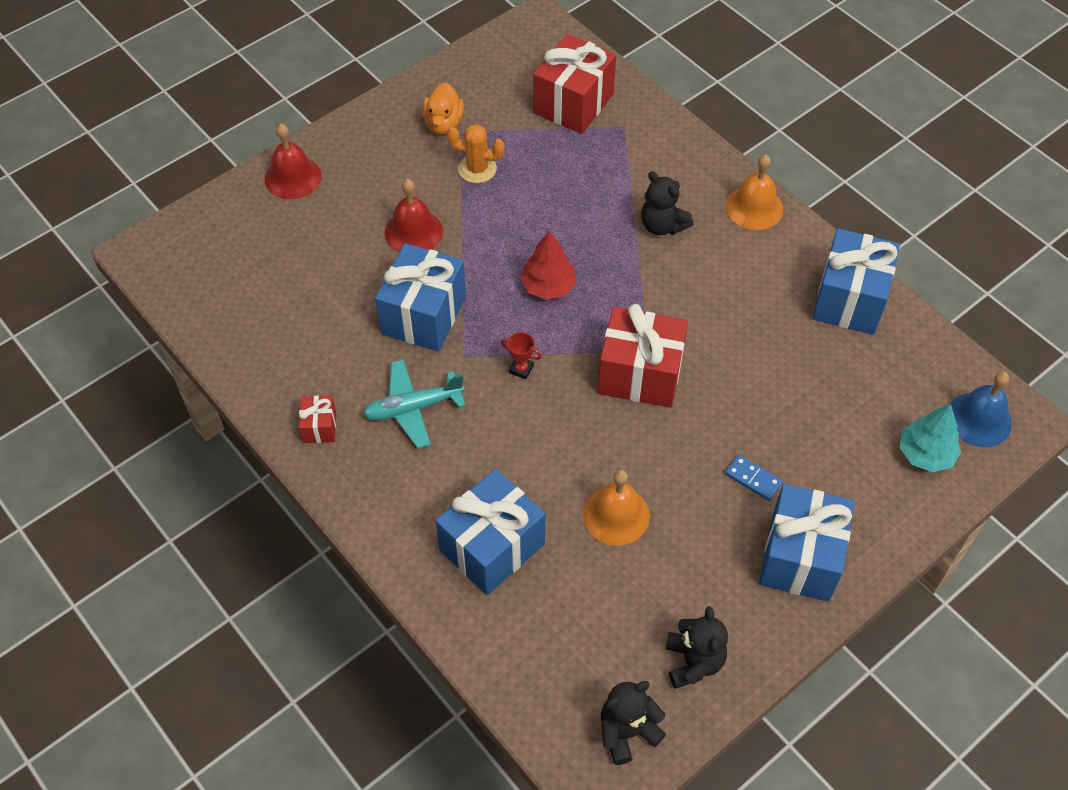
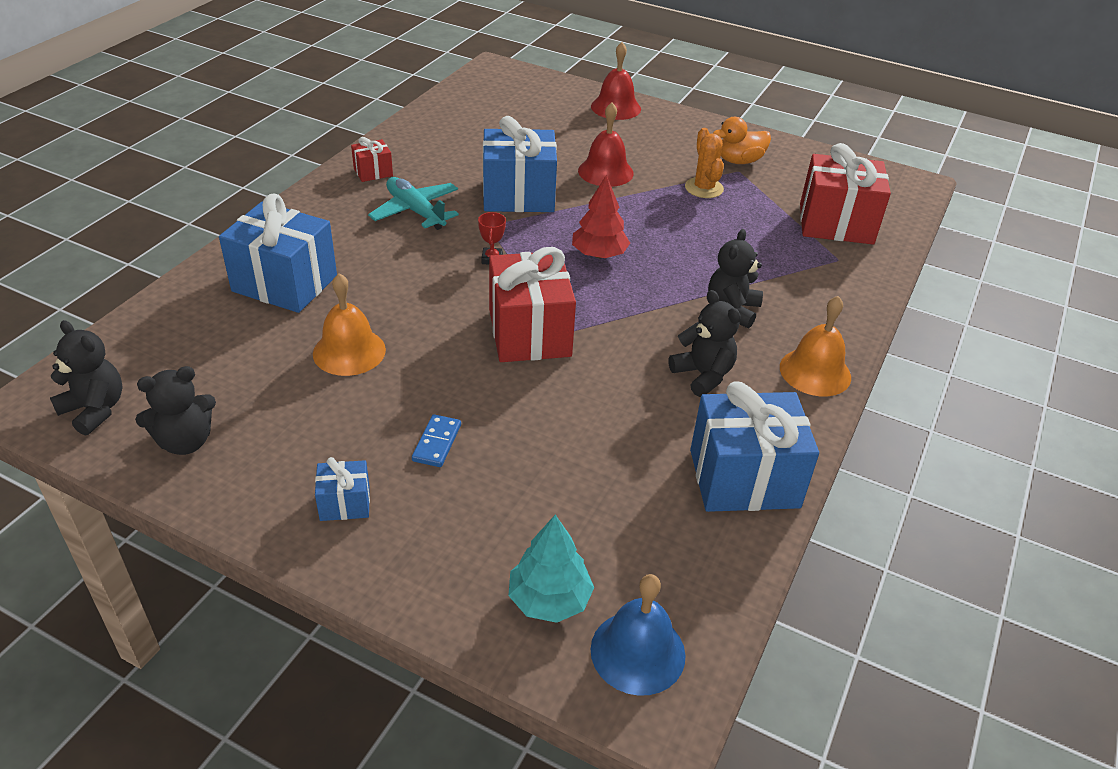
camera: 65 degrees right, 15 degrees down
(734, 278) = (703, 375): none -> black teddy bear
(800, 557) = (345, 503): blue gift -> blue gift, size x0.47

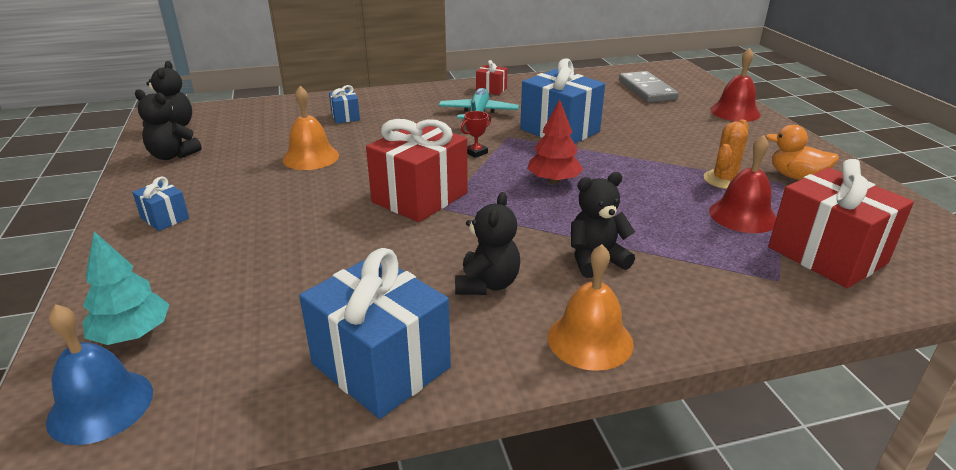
camera: 50 degrees right, 10 degrees down
(284, 283) = (345, 117): blue gift -> blue gift, size x0.47
(436, 443) = (258, 219): blue domino -> none
(514, 110) = (646, 90): none -> grey domino
(605, 172) = (653, 141): red bell -> red bell (743, 215)

